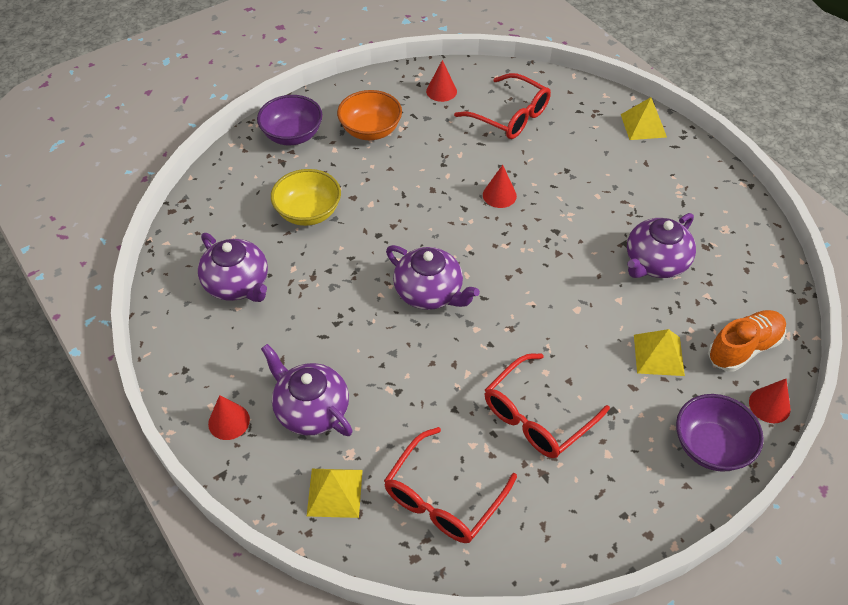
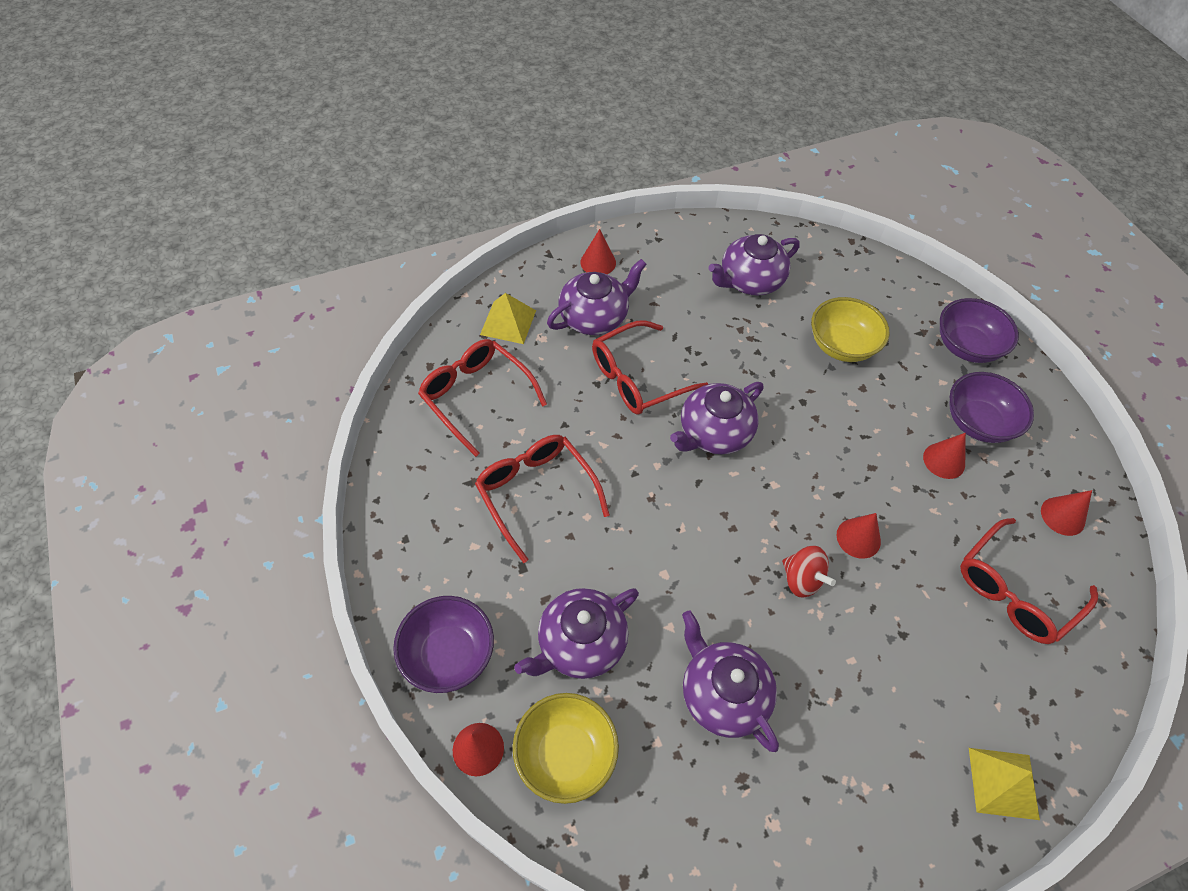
camera: 100 degrees right, 5 degrees up
(370, 130) = (977, 422): orange bowl -> purple bowl
(383, 359) = (636, 378): none -> red glasses
(413, 149) = (944, 460): none -> red cone
(547, 225) = (802, 579): none -> red spinning top
(658, 355) = (580, 643): yellow pyramid -> purple teapot
(743, 348) = (565, 754): orange shoe -> yellow bowl

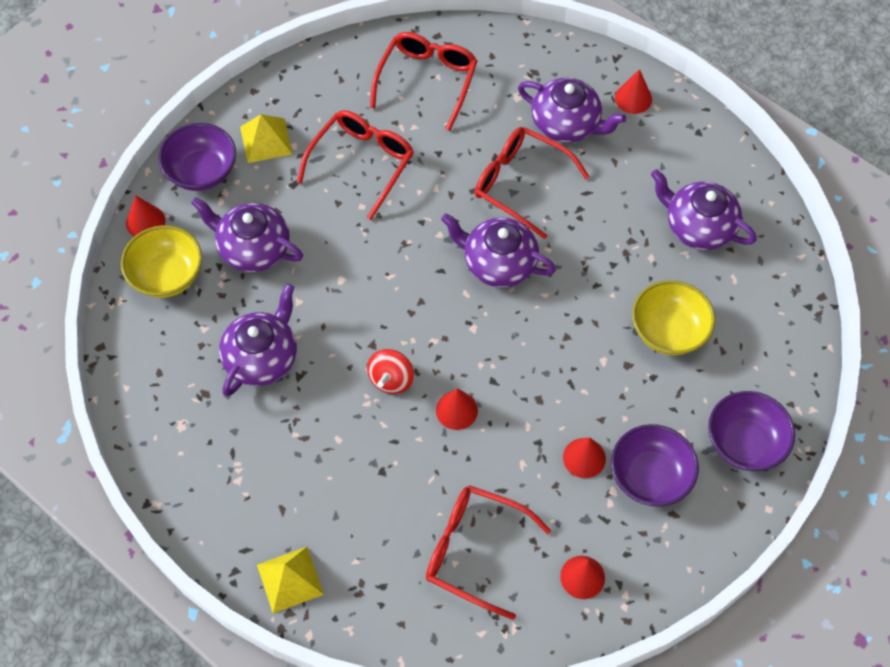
camera: 65 degrees right, 5 degrees up
(508, 322) = (517, 65): yellow pyramid -> yellow pyramid (266, 140)

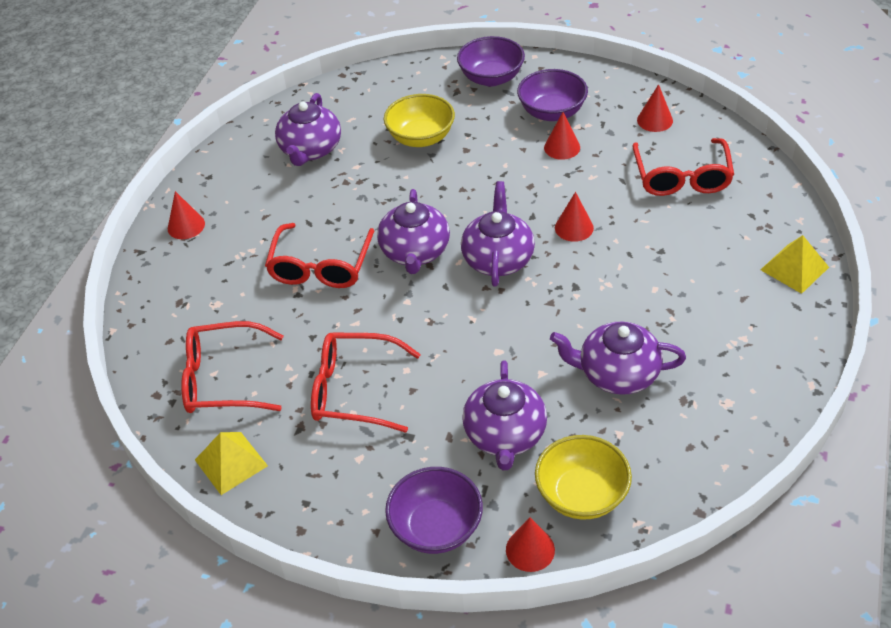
camera: 110 degrees left, 15 degrees down
(266, 140) = (364, 486): yellow pyramid -> yellow pyramid (231, 462)
(391, 379) = (575, 277): red spinning top -> none
(566, 124) = (235, 259): purple teapot -> purple teapot (498, 258)

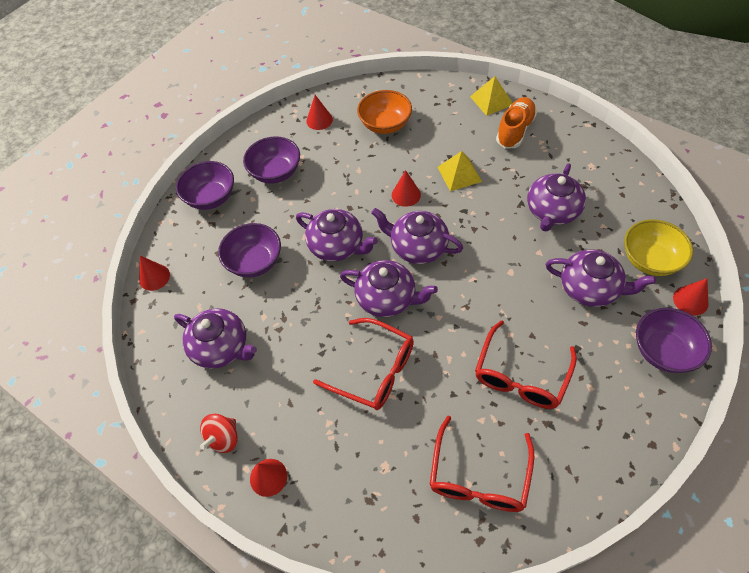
camera: 70 degrees left, 10 degrees up
(216, 184) = (223, 438): none -> red spinning top
(231, 462) = (574, 486): yellow pyramid -> yellow pyramid (459, 174)
(421, 138) = (254, 262): yellow bowl -> purple bowl
(469, 192) = (337, 246): none -> purple teapot
(562, 147) = (318, 178): red cone -> red cone (154, 277)
(682, 178) = (385, 125): red glasses -> orange bowl
(748, 306) = (515, 130): none -> orange shoe

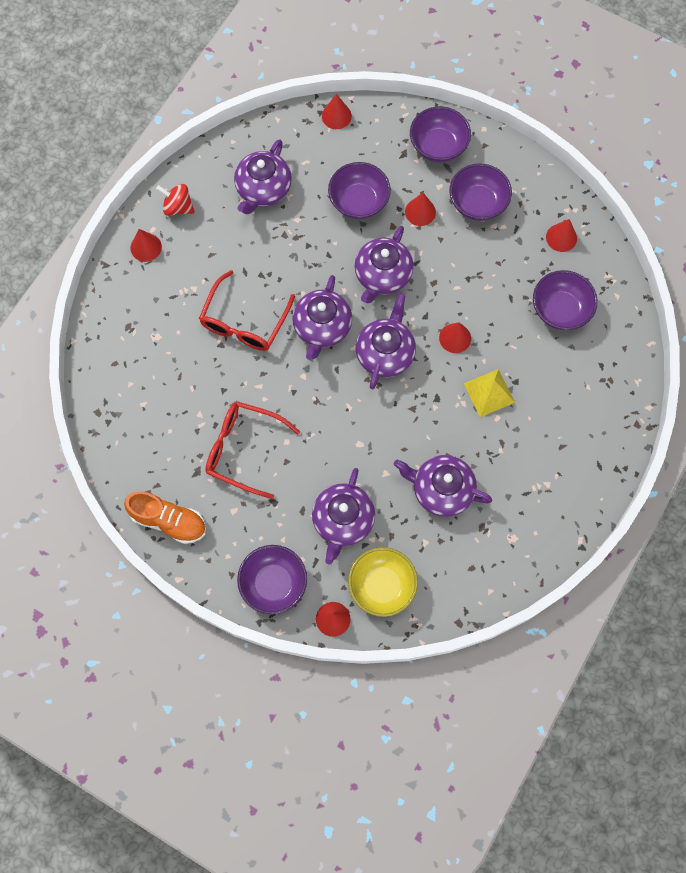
camera: 80 degrees right, 15 degrees up
(276, 214) = (420, 212): none -> red cone
(385, 125) = (560, 309): orange bowl -> purple bowl
(479, 478) = (148, 412): red glasses -> none
(491, 100) = (612, 429): yellow pyramid -> none
(515, 130) = (563, 455): orange shoe -> orange shoe (169, 521)

